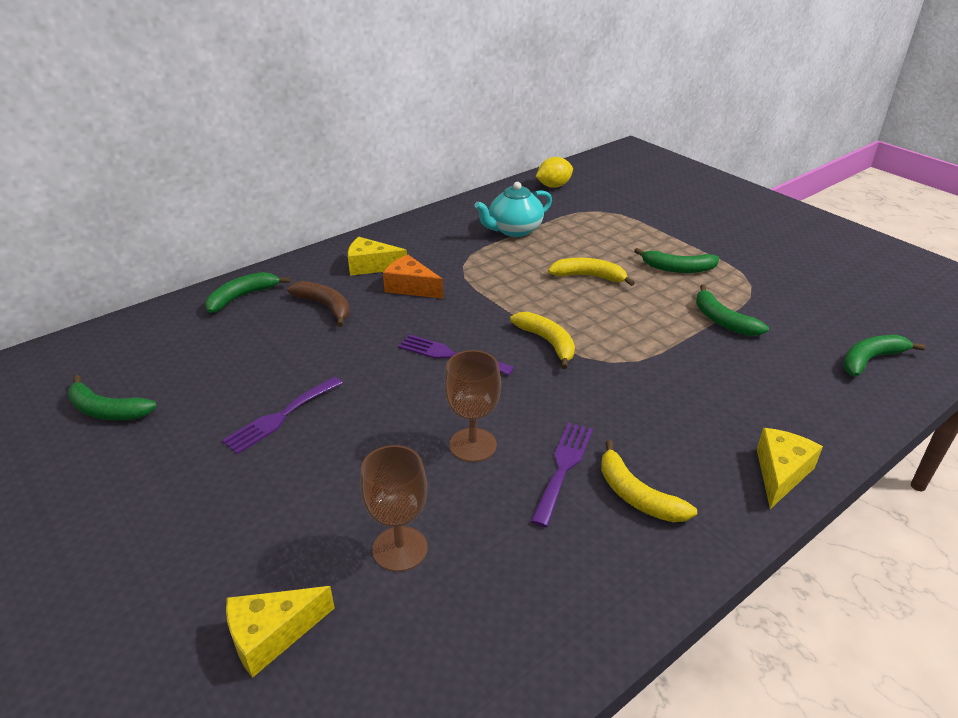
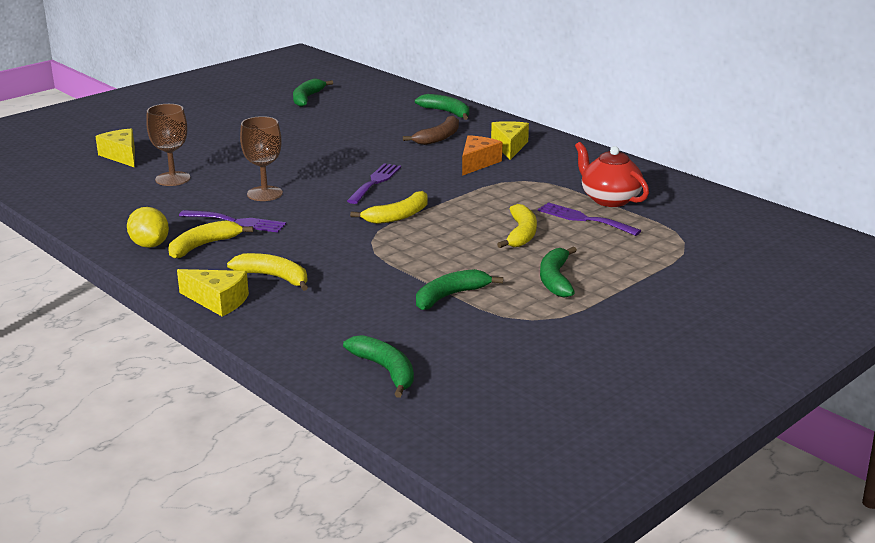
camera: 85 degrees right, 10 degrees down
(280, 417) = (299, 139): purple fork -> purple fork (584, 219)
(514, 230) = (609, 199): turquoise teapot -> red teapot
(553, 186) = (739, 217): yellow lemon -> yellow lemon (150, 245)
(711, 430) = (274, 277): none -> yellow banana

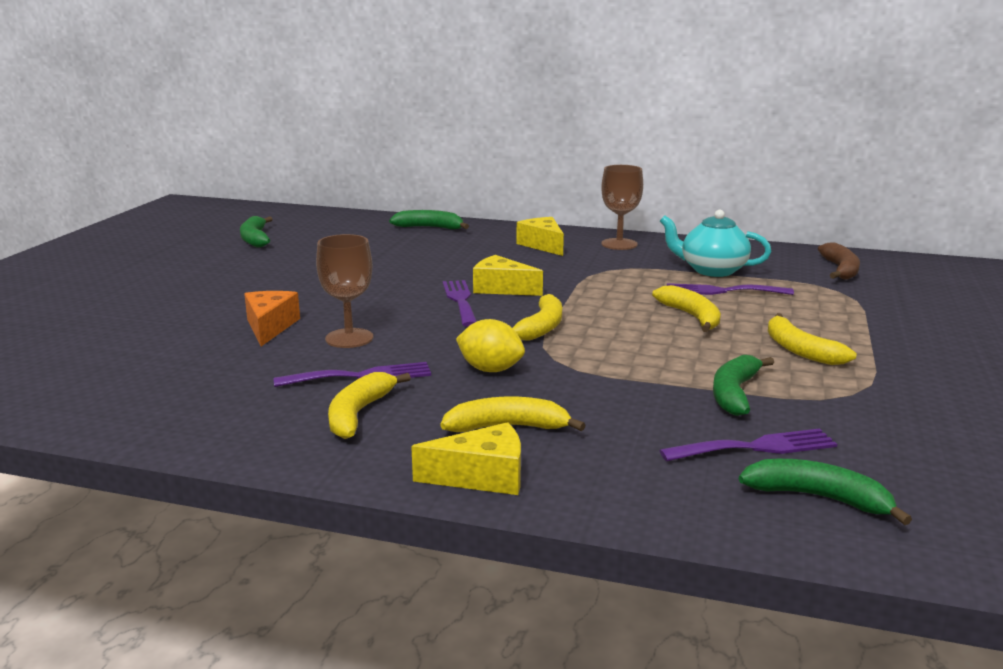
camera: 30 degrees left, 5 degrees down
(122, 156) = (89, 336): yellow cheese -> yellow cheese (502, 288)
(150, 245) = (280, 431): yellow lemon -> yellow lemon (490, 369)
(173, 179) = (201, 347): brown goblet -> brown goblet (619, 244)
(401, 332) = (756, 447): none -> purple fork
(438, 138) = (459, 249): brown banana -> brown banana (840, 270)
(477, 163) = (536, 264): orange cheese -> orange cheese (270, 327)
(555, 279) = (800, 350): green banana -> yellow banana
(609, 199) = (712, 270): red teapot -> turquoise teapot

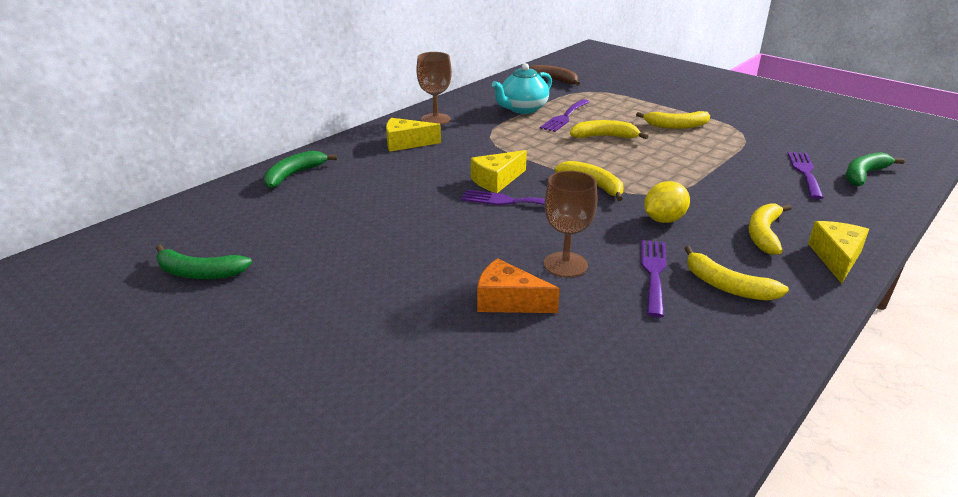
camera: 65 degrees left, 10 degrees up
(734, 393) = (732, 158): green banana -> none

